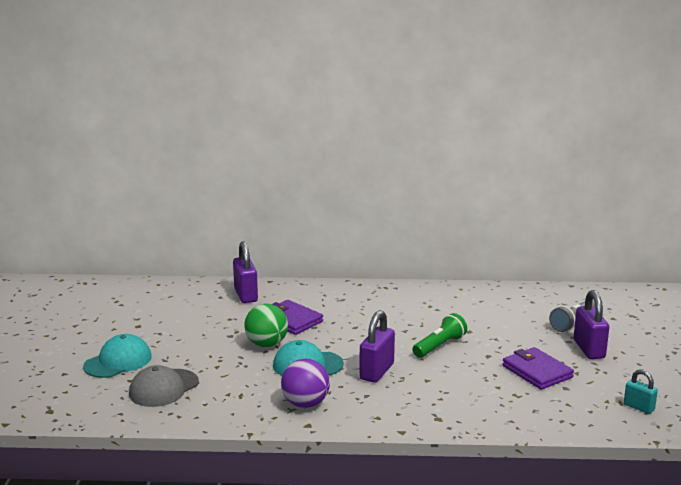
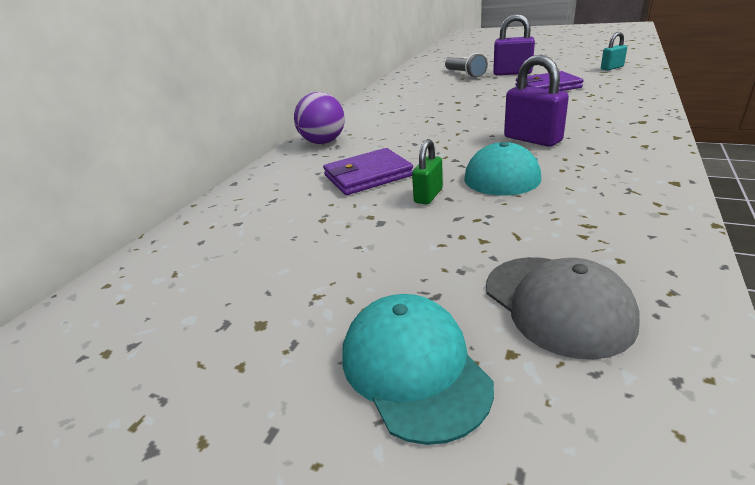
camera: 65 degrees left, 10 degrees up
(246, 295) = (257, 202): purple padlock -> none
(266, 344) = (428, 195): green ball -> green padlock
(305, 404) = (615, 180): purple ball -> purple ball (323, 142)
(439, 346) = (483, 112): green flashlight -> none

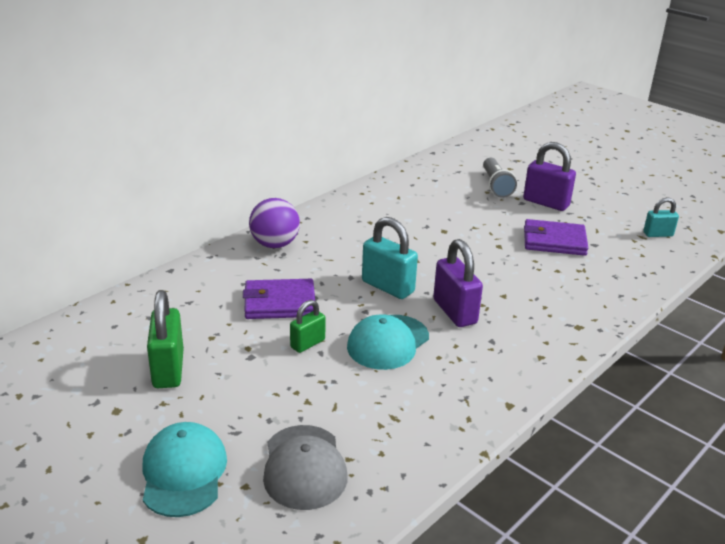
camera: 15 degrees right, 0 degrees up
(296, 261) = (168, 369): none -> green padlock
(455, 140) = (387, 287): none -> turquoise padlock

